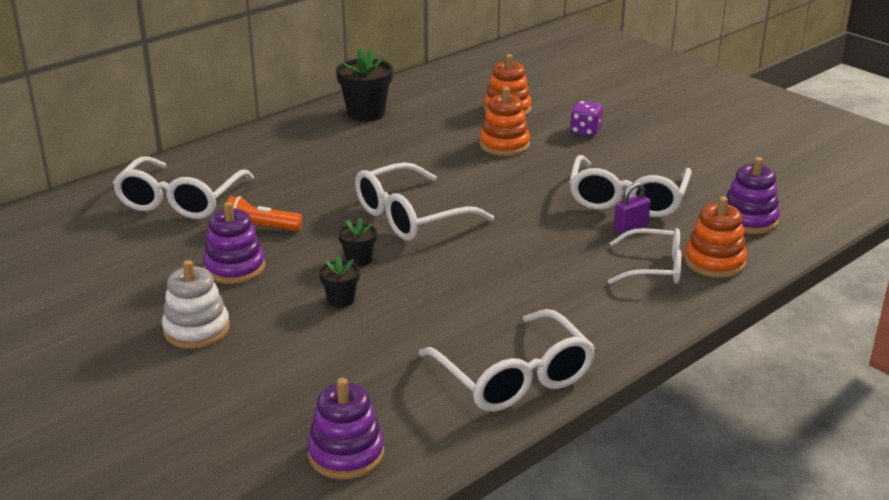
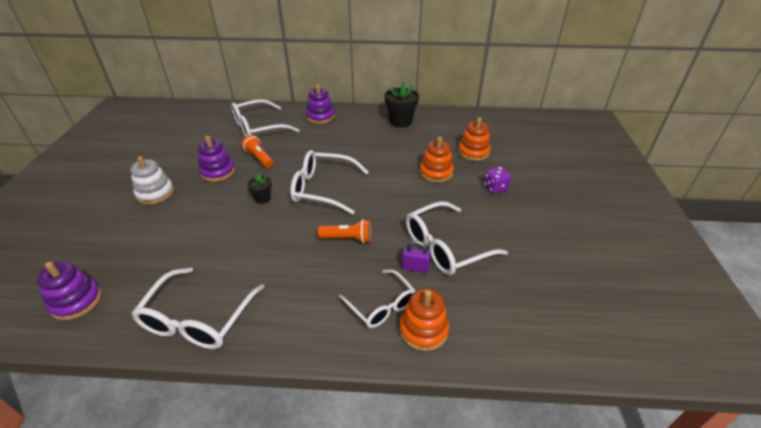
camera: 45 degrees right, 10 degrees up
(341, 300) = (220, 215): black flower pot -> none
(527, 241) = (348, 238): none -> orange flashlight
(749, 220) = (499, 315): purple stacking toy -> purple stacking toy (320, 117)

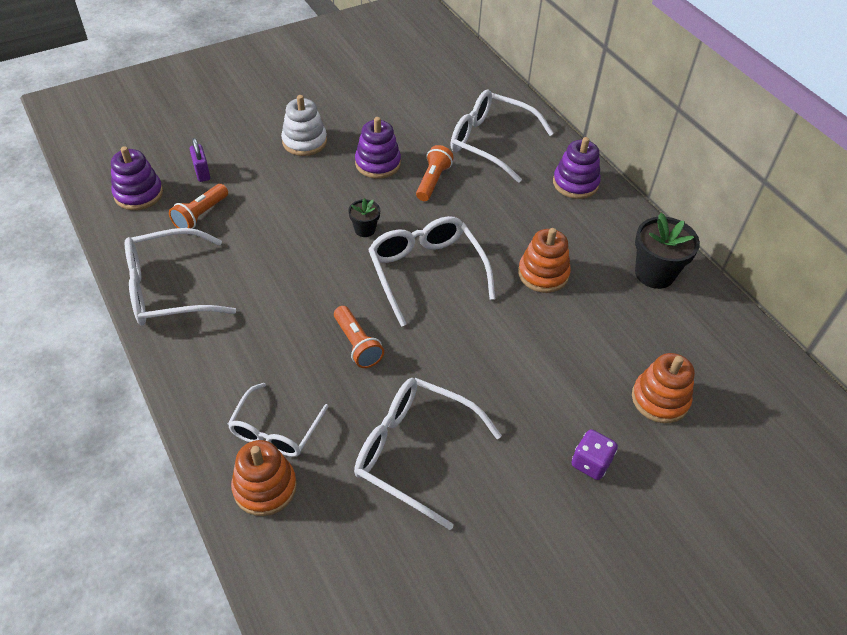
camera: 55 degrees right, 10 degrees up
(149, 271) = (201, 215): none -> orange flashlight
(415, 267) = (355, 435): purple padlock -> purple padlock (202, 172)
(436, 172) = (563, 374): orange stacking toy -> orange stacking toy (543, 274)

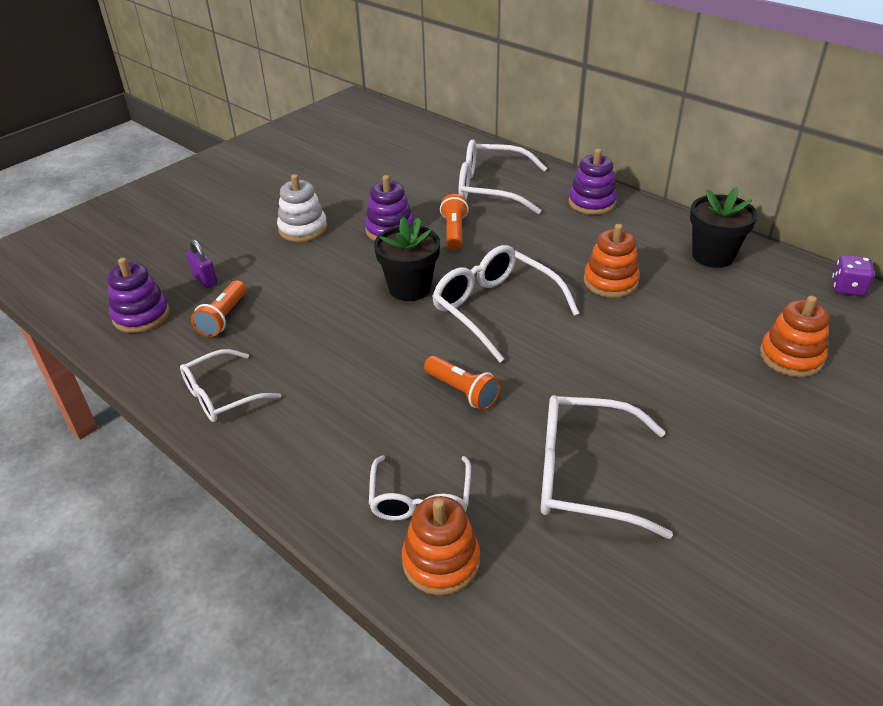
camera: 15 degrees left, 10 degrees down
(168, 289) = (222, 395): white glasses -> white glasses, size x0.65
(365, 229) = (409, 288): black flower pot -> black flower pot, size x1.84
(590, 463) = (766, 431): purple dice -> purple dice (848, 288)

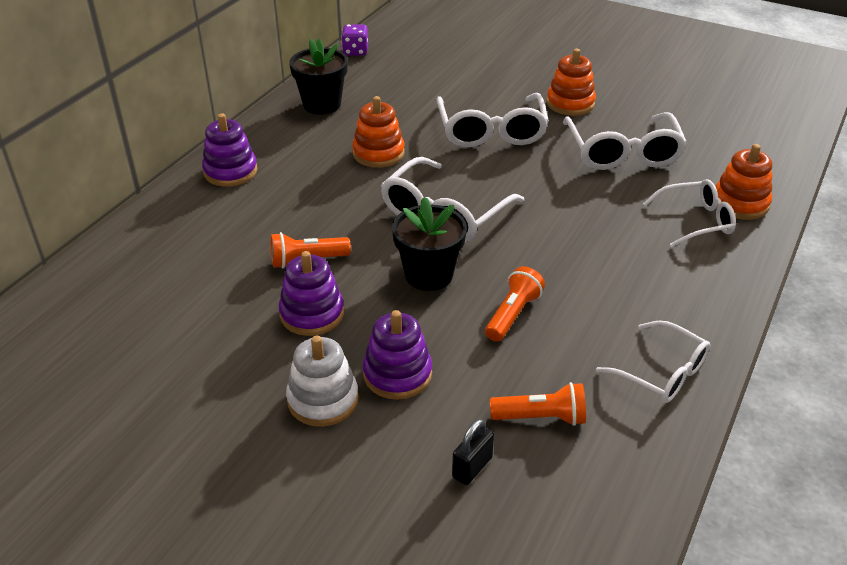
camera: 105 degrees left, 0 degrees up
(141, 315) = (572, 508): purple stacking toy -> purple stacking toy (397, 374)
(205, 280) = (472, 467): purple padlock -> black padlock
(462, 392) = (569, 217): orange flashlight -> orange flashlight (512, 314)
(491, 188) = (200, 245): white glasses -> white glasses (491, 131)
(791, 357) = (451, 76): orange stacking toy -> orange stacking toy (570, 103)

